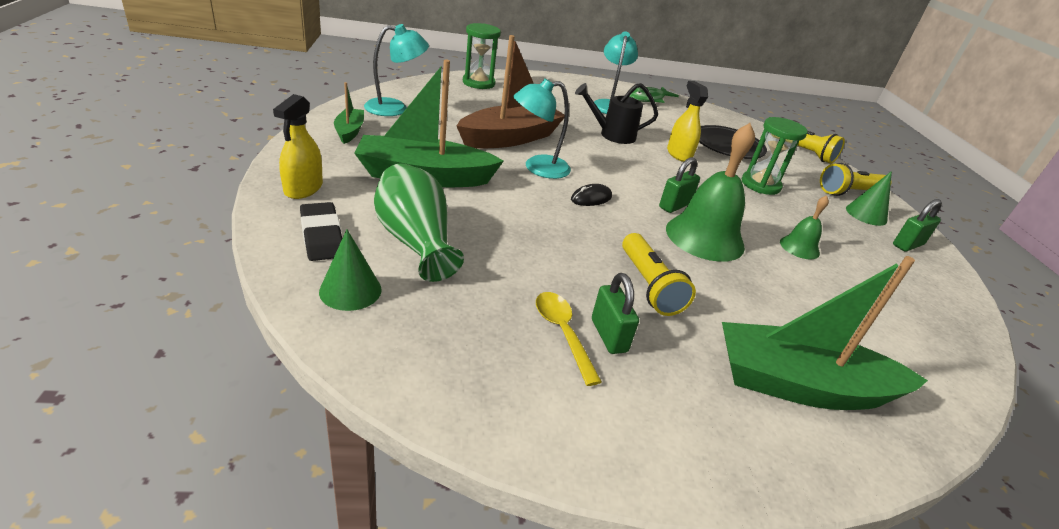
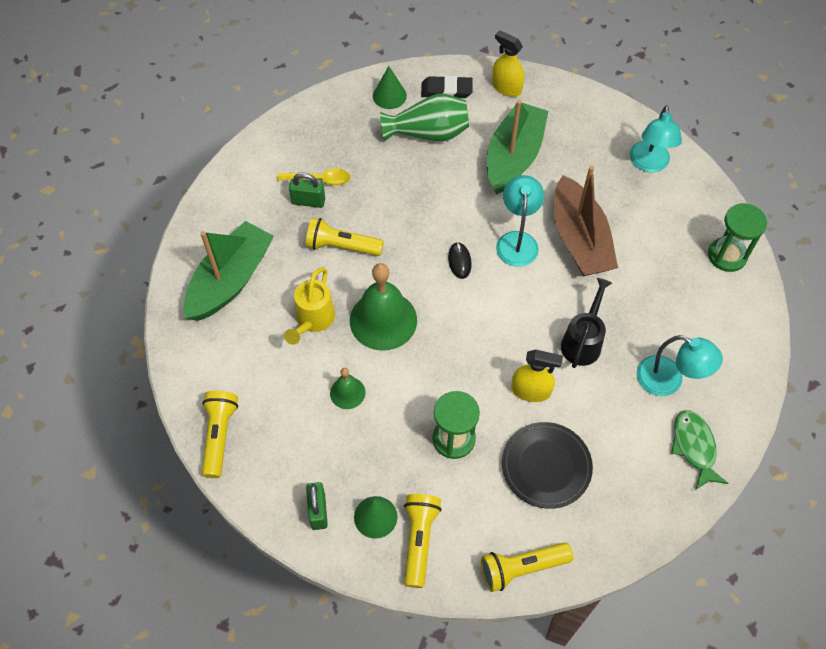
camera: 120 degrees right, 25 degrees up
(349, 131) = (597, 124): green boat -> none
(674, 206) = (434, 324): green padlock -> none
(761, 288) = (313, 320): none -> yellow watering can
(956, 329) = (219, 436): none -> yellow flashlight

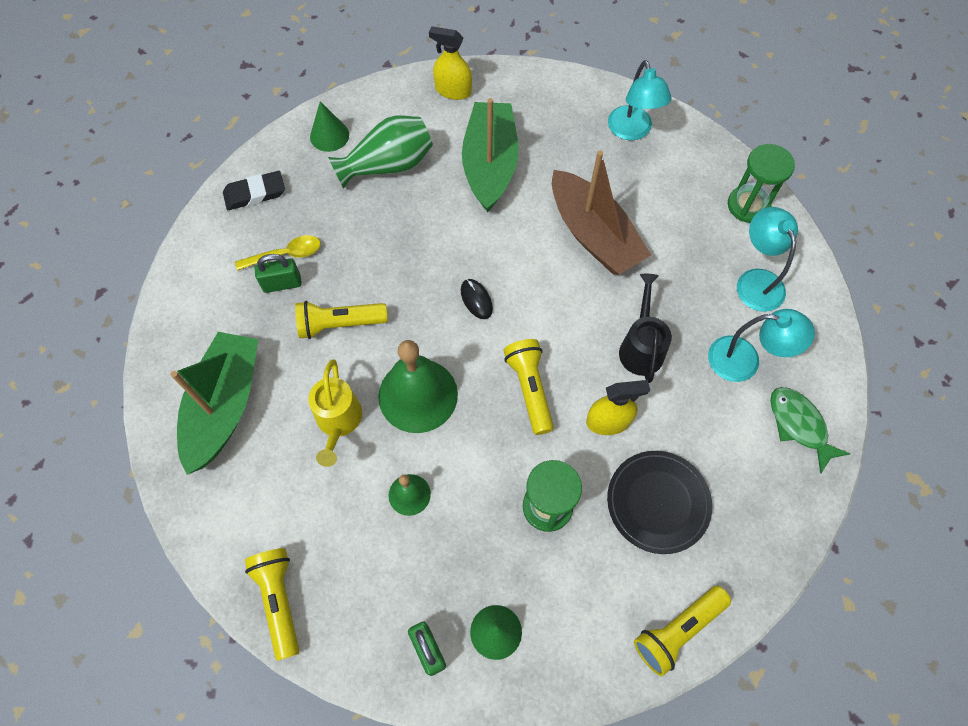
camera: 20 degrees left, 5 degrees up
(419, 540) = (554, 641): yellow flashlight -> yellow flashlight (529, 389)
(446, 90) = (390, 112): black eraser -> black eraser (255, 193)
(517, 241) = (529, 257): turquoise lamp -> turquoise lamp (756, 281)

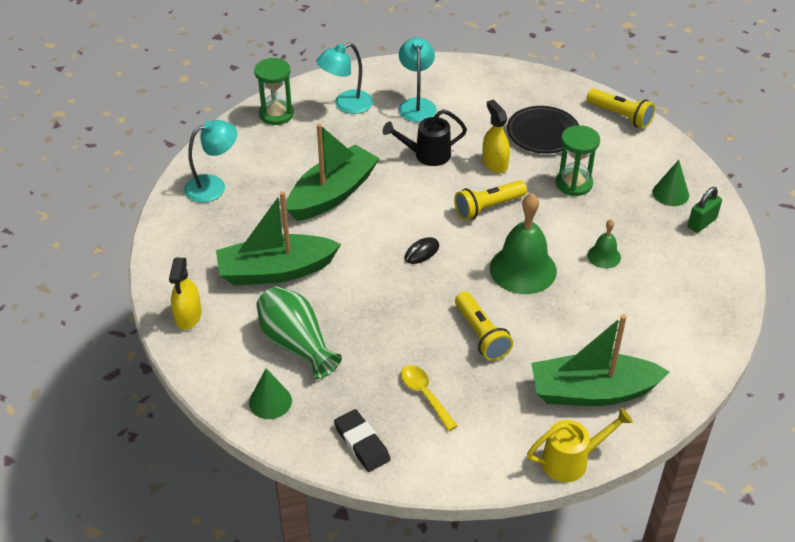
camera: 105 degrees left, 20 degrees down
(279, 600) = (720, 309): yellow flashlight -> none
(282, 284) = (457, 388): green padlock -> none
(338, 422) = (569, 312): yellow watering can -> yellow watering can (571, 460)
(593, 235) = (332, 194): brown boat -> green boat
(799, 425) = (455, 78): green fish -> none

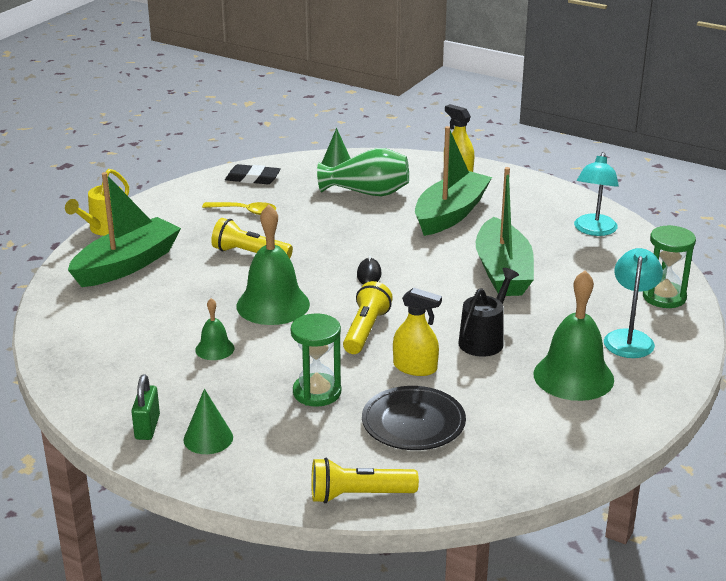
camera: 135 degrees right, 15 degrees down
(417, 105) = (573, 376): turquoise lamp -> green bell

